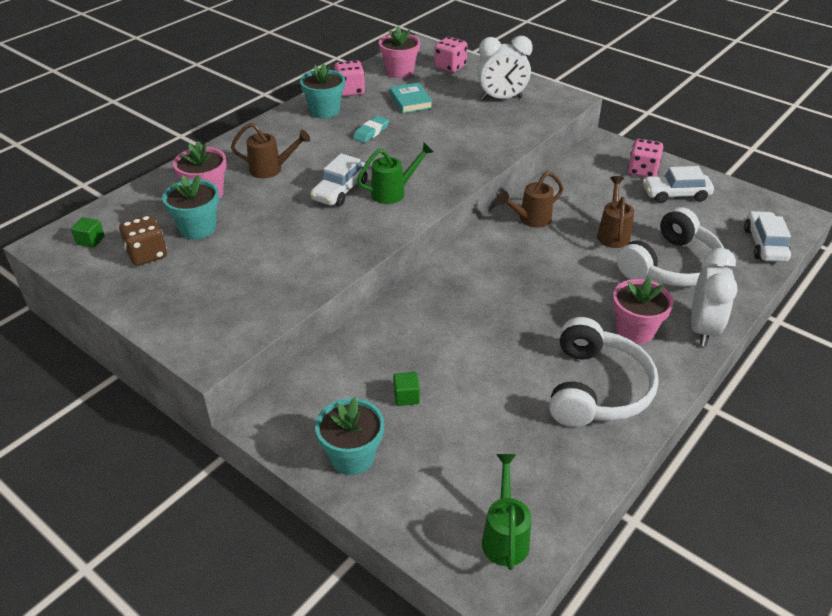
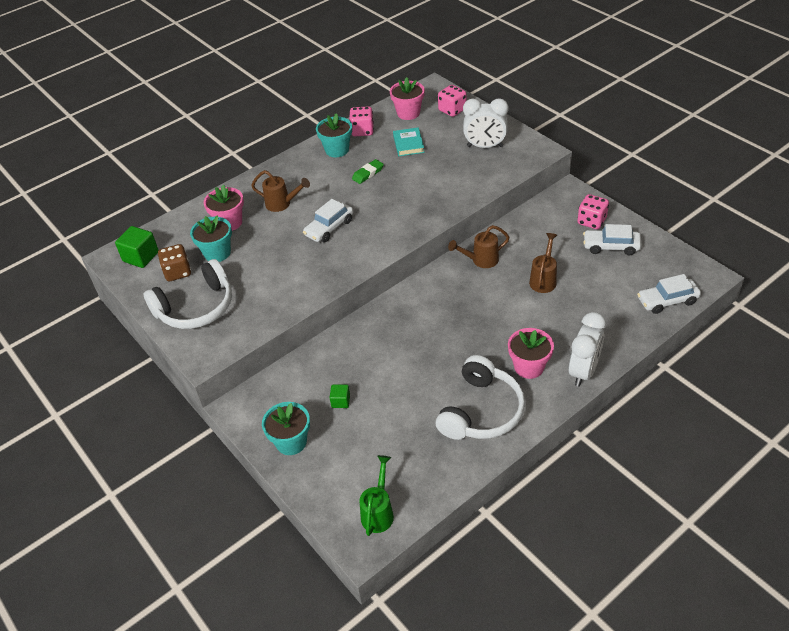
camera: 15 degrees right, 5 degrees up
(90, 240) = (141, 257): green cube -> green cube, size x1.78
(371, 132) = (368, 173): turquoise eraser -> green eraser
(394, 192) = (370, 232): green watering can -> none
(671, 265) = (580, 313): white headphones -> white headphones (196, 307)
(764, 244) = (667, 301): white car -> white car turned 120 degrees counterclockwise

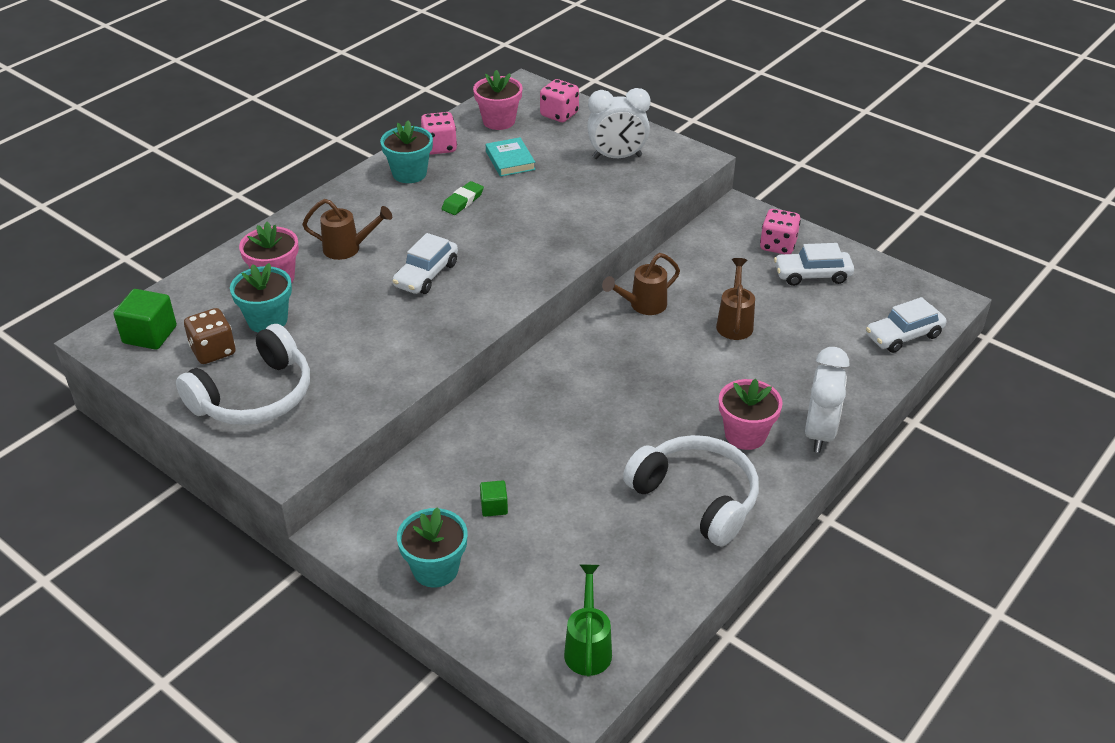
camera: 15 degrees left, 5 degrees down
(481, 411) = (696, 498): white headphones -> white headphones turned 60 degrees counterclockwise

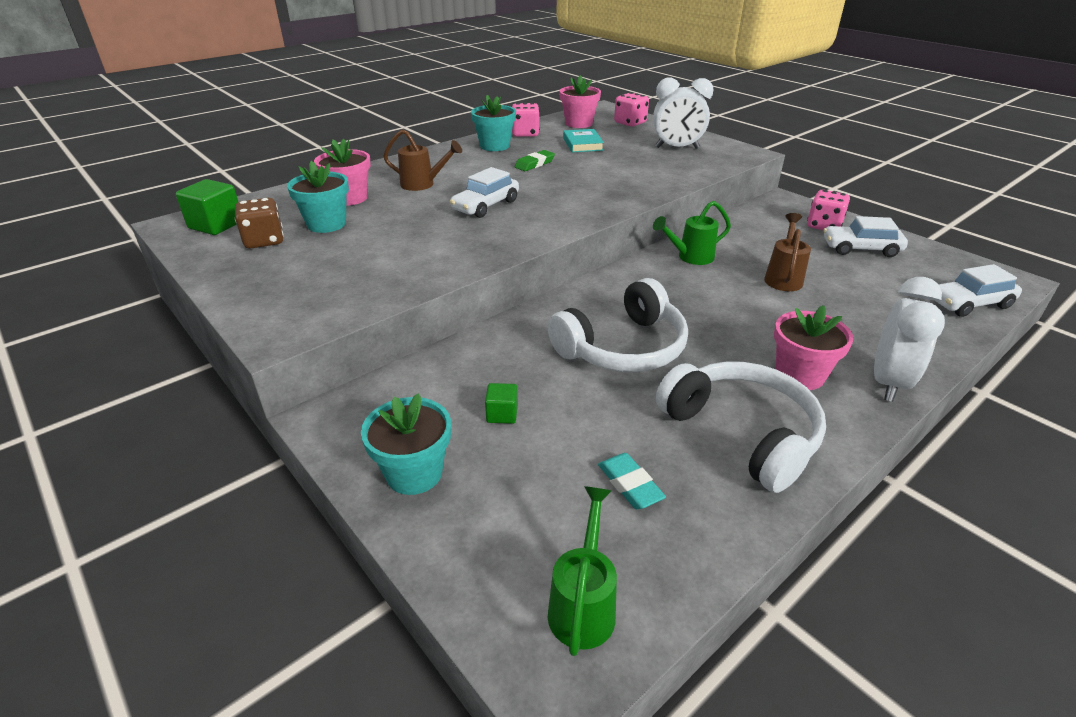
camera: 10 degrees right, 5 degrees down
(254, 396) = (281, 277): white headphones -> white headphones (623, 347)
(610, 555) = (630, 484): none -> turquoise eraser
(642, 306) = (690, 257): brown watering can -> green watering can

